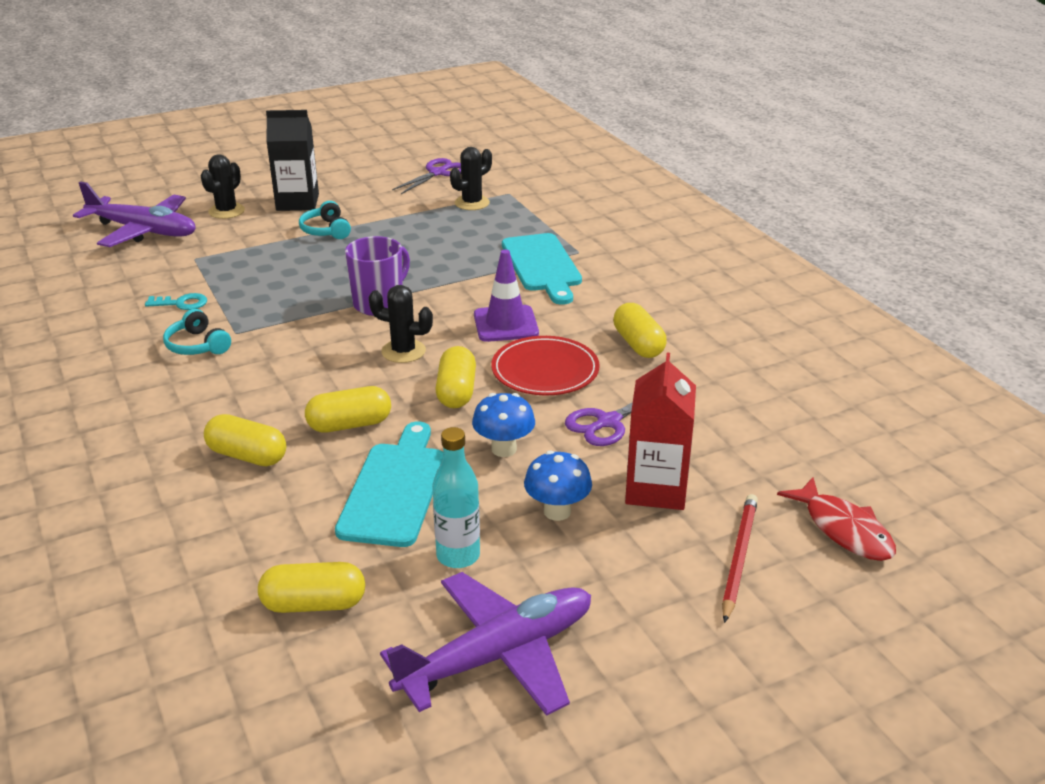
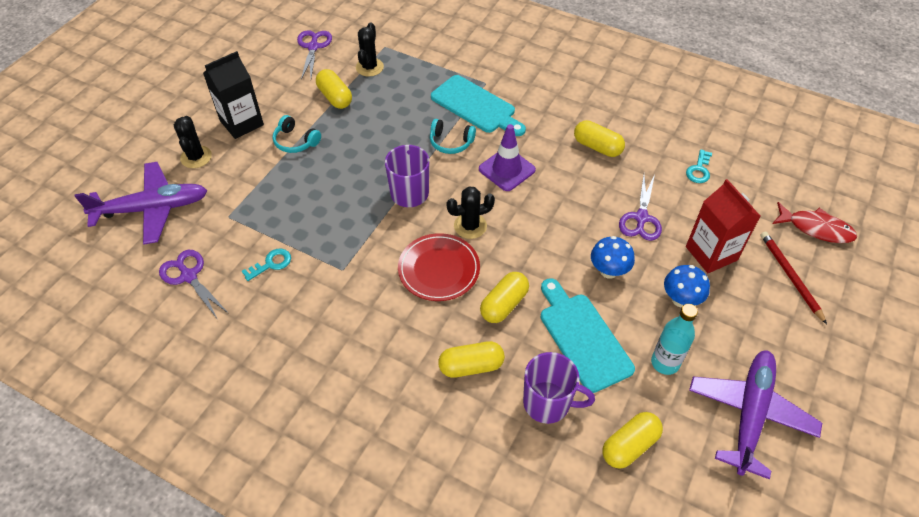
camera: 35 degrees left, 20 degrees up
(106, 284) = (189, 276): none -> purple scissors
(197, 345) = (329, 295): turquoise headphones -> turquoise headphones (451, 142)
(280, 523) = (548, 403): none -> purple mug
(456, 392) = (537, 242): yellow capsule -> yellow capsule (335, 97)
(545, 370) = (568, 196): red plate -> red plate (439, 269)
(745, 411) = (699, 170): none -> turquoise key

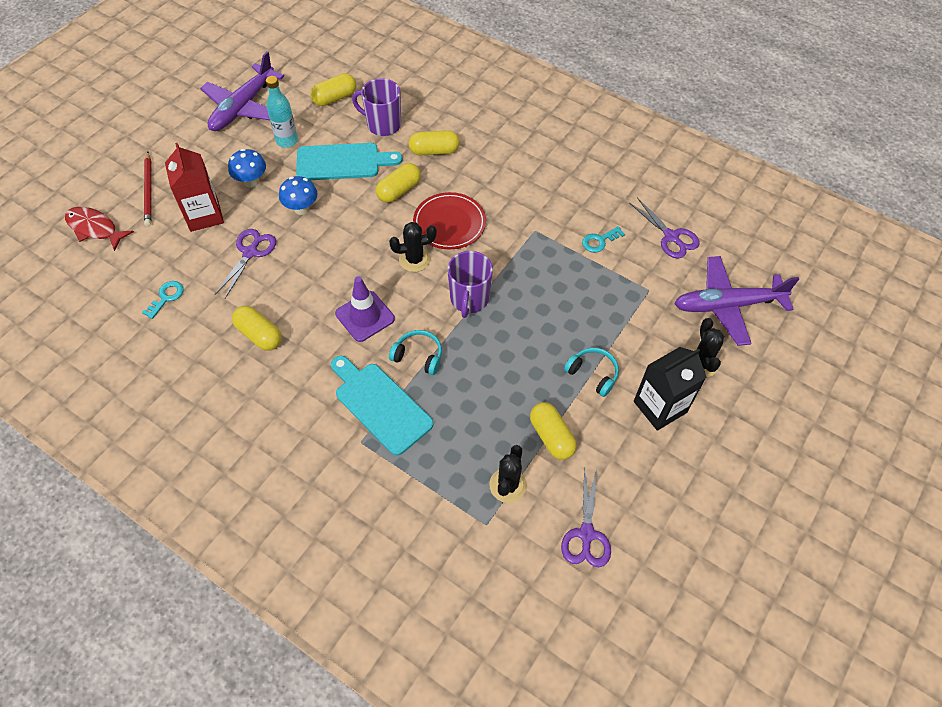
camera: 175 degrees left, 5 degrees up
(583, 337) = (342, 162): turquoise cutting board -> turquoise cutting board turned 75 degrees counterclockwise

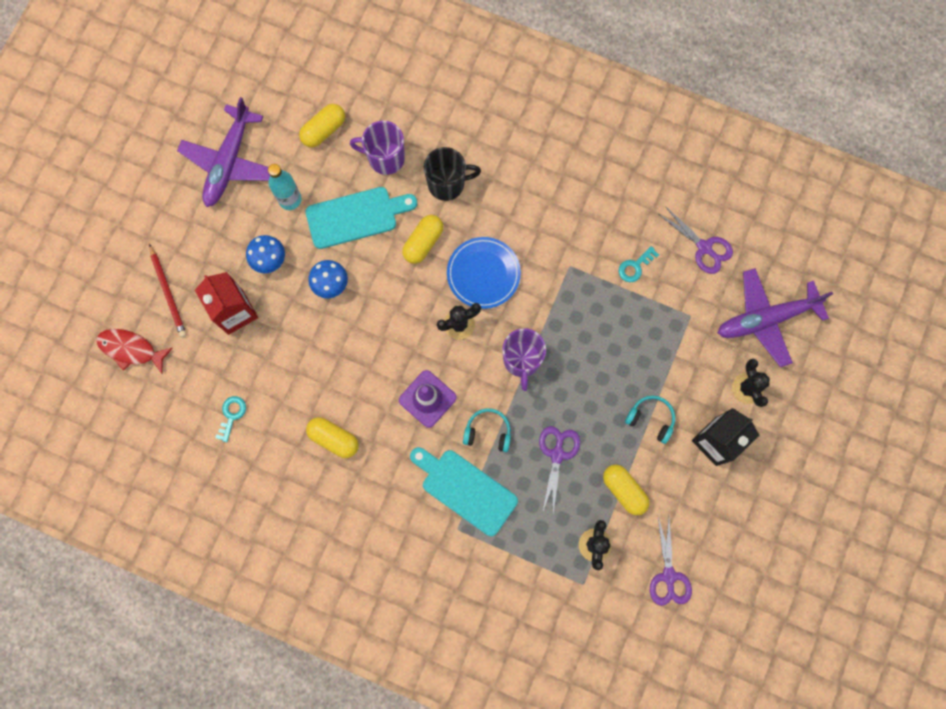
camera: 10 degrees left, 20 degrees up
(250, 252) = (296, 348): purple scissors -> purple scissors (557, 454)
(434, 151) = (447, 183): yellow capsule -> black mug
(449, 223) = (483, 273): red plate -> blue plate

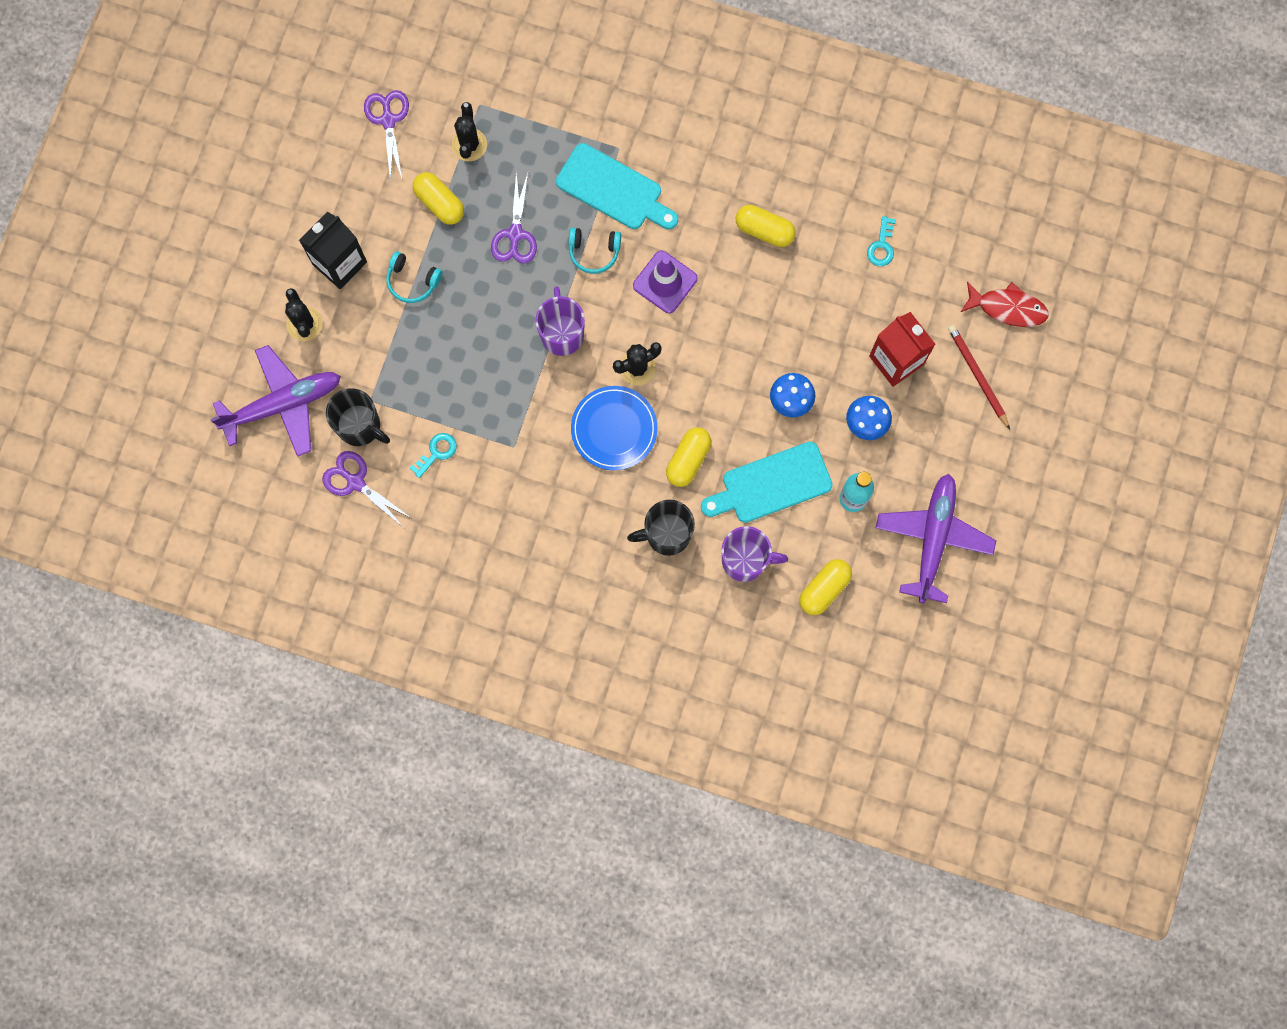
camera: 175 degrees right, 0 degrees up
(700, 294) = (360, 426): none -> black mug

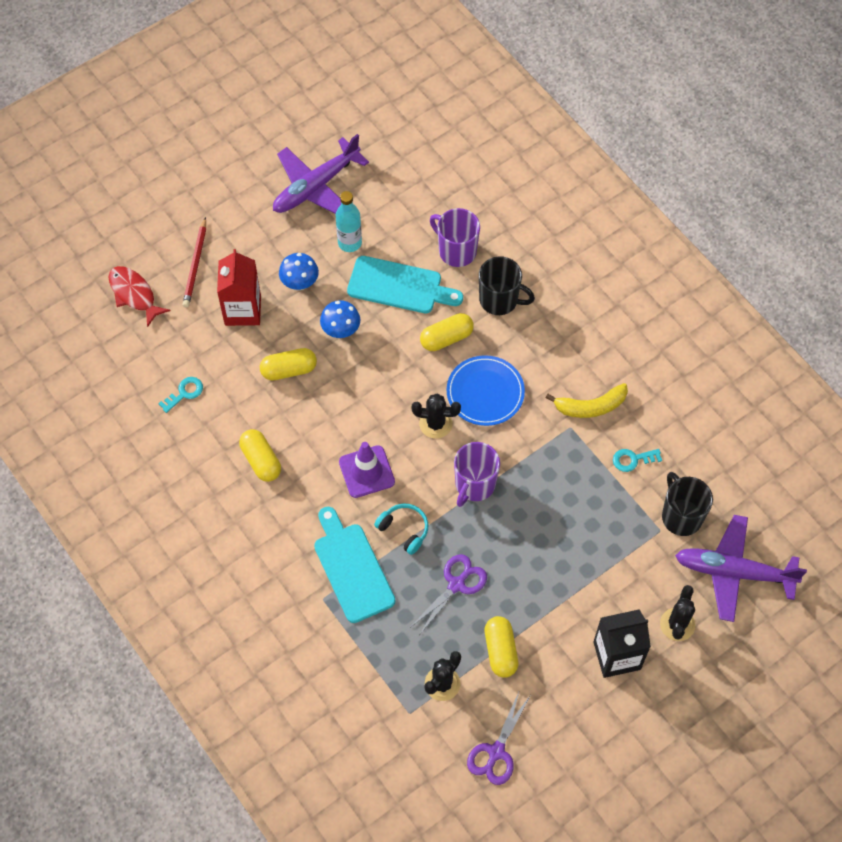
camera: 145 degrees left, 15 degrees down
(356, 482) = (710, 477): purple scissors -> none
(412, 281) = (566, 601): turquoise headphones -> none
(508, 480) = (590, 406): none -> yellow banana
(824, 589) = (416, 201): yellow capsule -> yellow capsule (289, 370)

